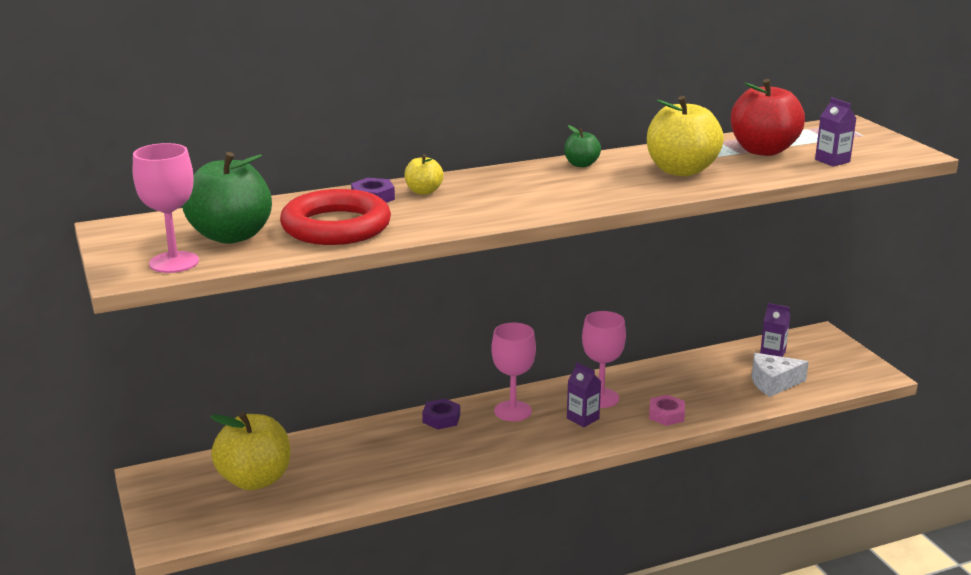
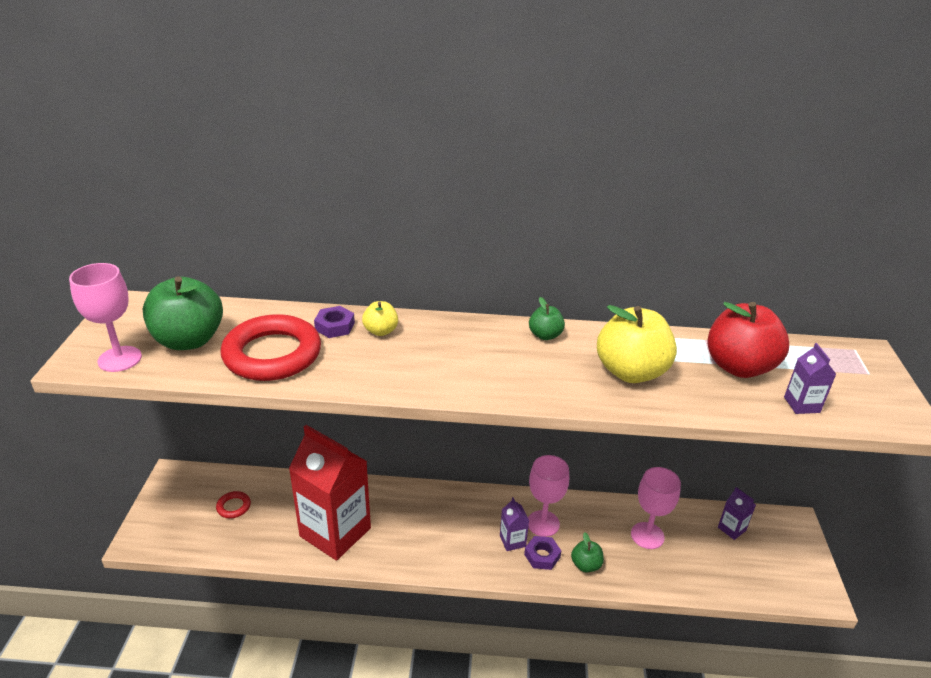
camera: 25 degrees right, 10 degrees up
(255, 480) = (233, 507): yellow apple -> red ring
(393, 465) = (335, 532): none -> red carton
(441, 418) = (404, 497): purple nut -> purple nut (542, 556)
(512, 411) = (463, 510): pink goblet -> pink goblet (647, 535)
(666, 415) = (586, 565): pink nut -> green apple
(773, 383) = (709, 565): white cheese -> none

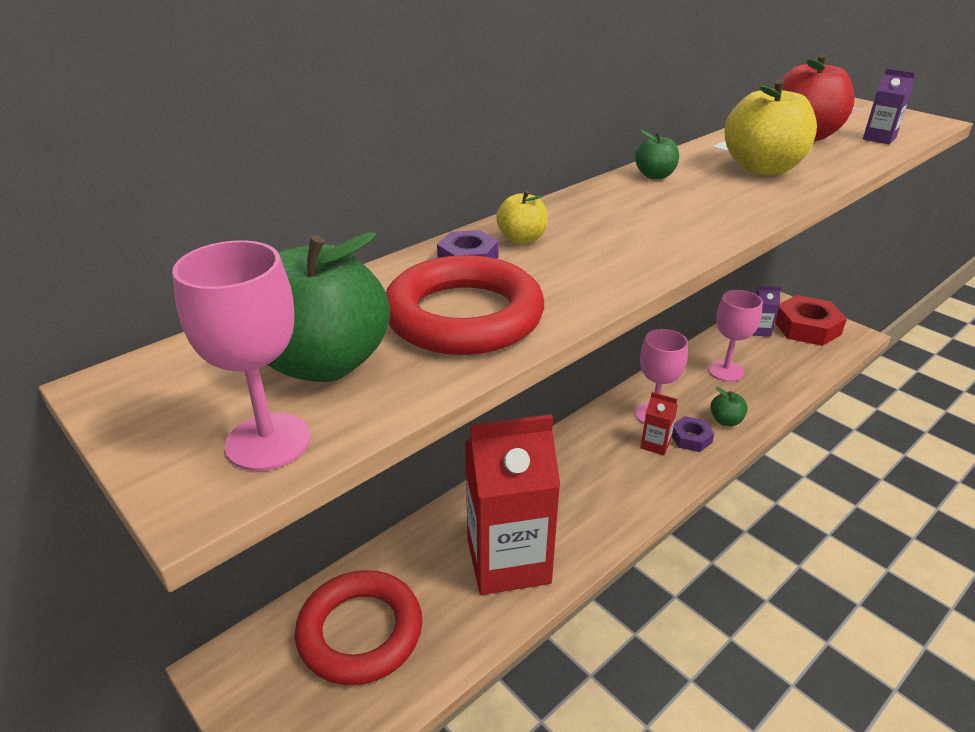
camera: 45 degrees left, 0 degrees up
(233, 507) = (360, 632): red ring -> red ring, size x2.35
(512, 541) = (655, 444): purple carton -> red carton
(781, 556) = (806, 327): none -> red nut

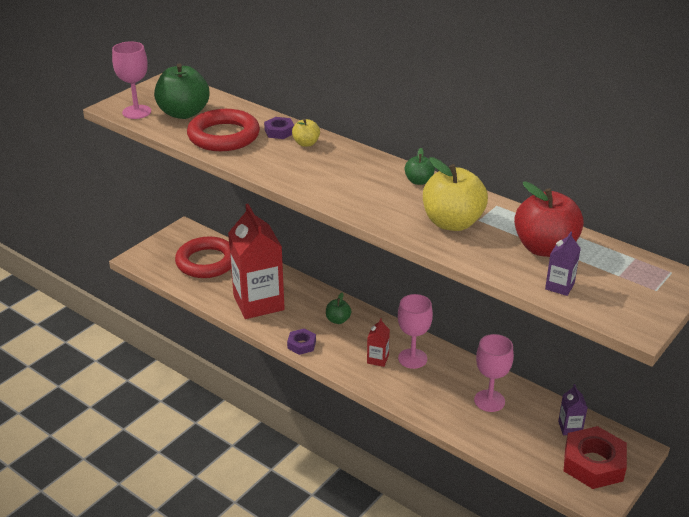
camera: 80 degrees right, 0 degrees up
(691, 438) = (390, 377): purple nut -> purple nut (301, 344)
(725, 421) = (418, 397): green apple -> green apple (338, 320)

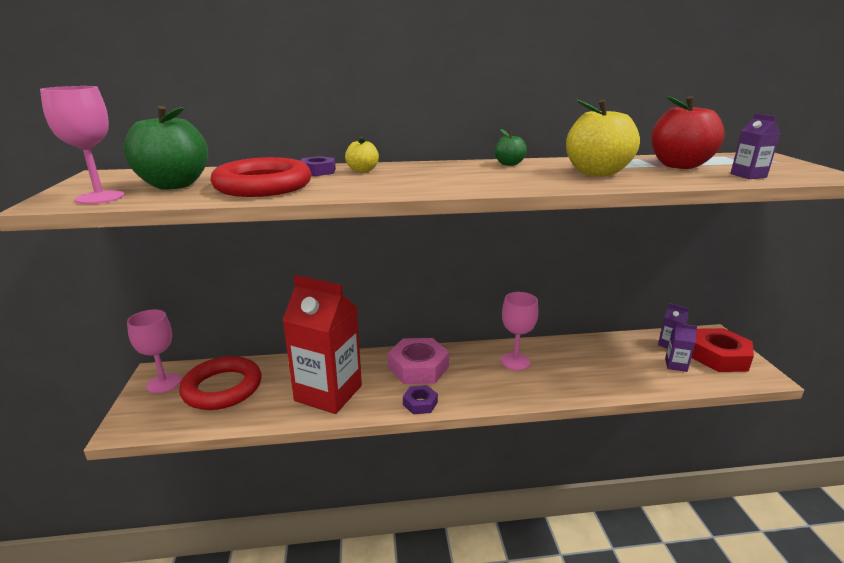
camera: 45 degrees left, 10 degrees down
(338, 320) = (418, 367): green apple -> pink nut
(377, 359) = (494, 377): red carton -> none
(489, 401) = (605, 358): pink goblet -> pink goblet (164, 383)
(537, 443) = (676, 365): none -> purple carton

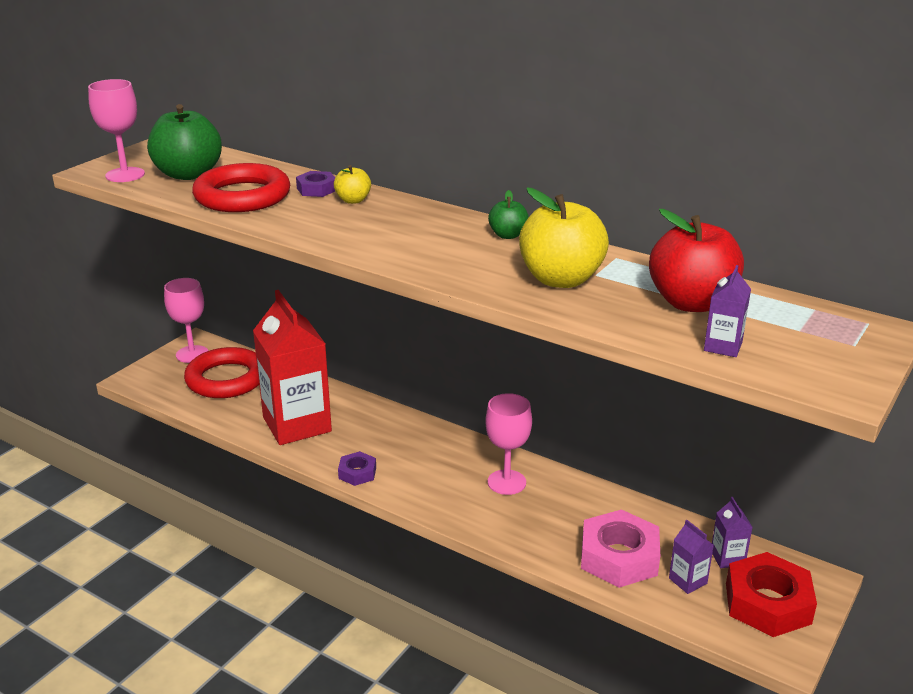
camera: 40 degrees right, 5 degrees up
(418, 367) = (403, 440): pink nut -> pink nut (619, 557)

